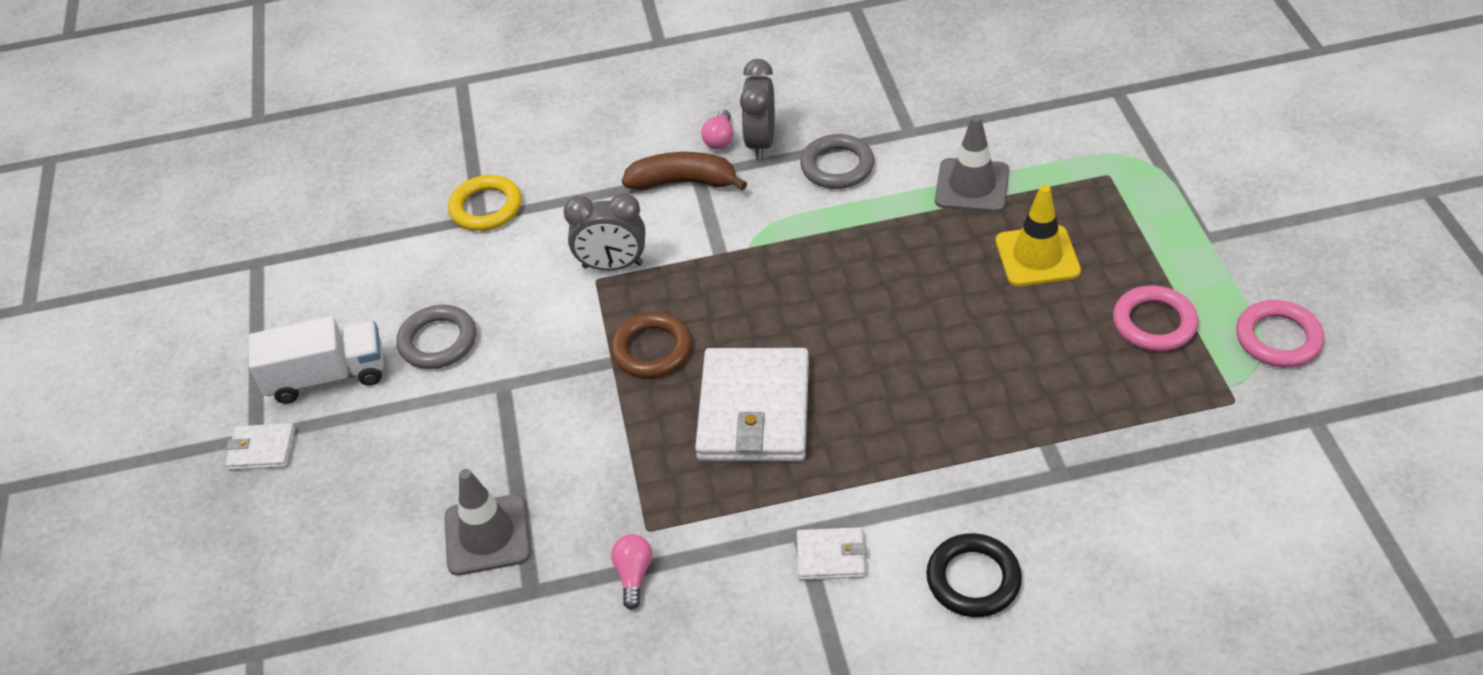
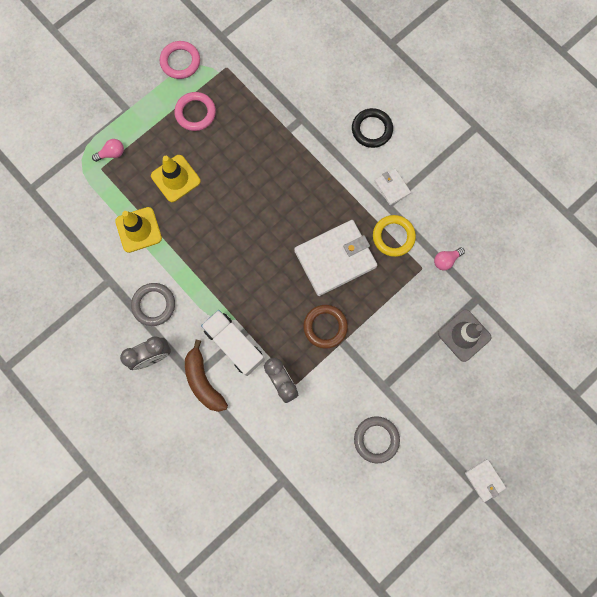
camera: 125 degrees left, 30 degrees up
(327, 376) = (427, 481): white truck -> white truck (234, 344)
(486, 207) = (274, 482): yellow ring -> yellow ring (393, 237)
(720, 139) = (160, 381): pink light bulb -> pink light bulb (112, 154)
(972, 186) = (138, 230): grey traffic cone -> yellow traffic cone

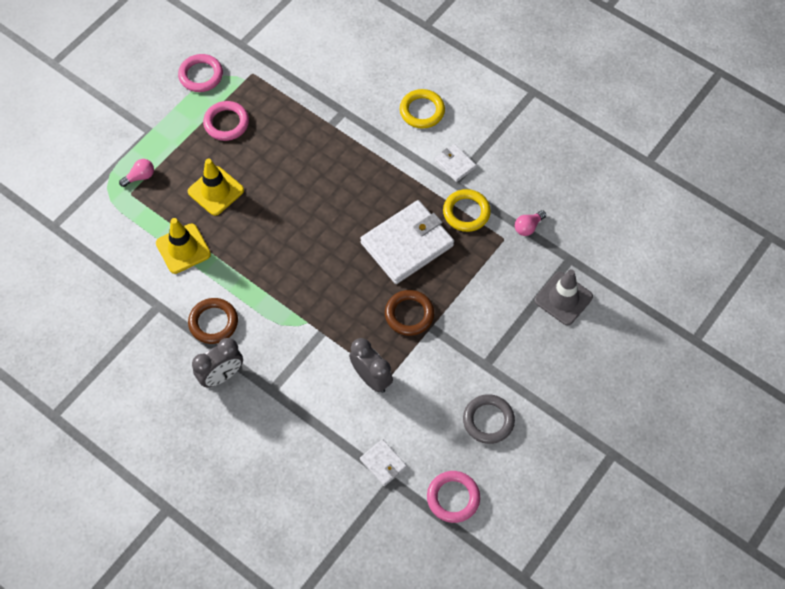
camera: 10 degrees left, 15 degrees down
(154, 305) = (213, 322): grey ring -> brown ring
(203, 381) = (283, 392): brown banana -> none
(234, 344) = (311, 349): white truck -> none
(332, 505) = (453, 498): none -> pink ring
(371, 129) = (422, 111): black ring -> yellow ring
(484, 480) = (616, 442): white wallet -> white wallet (383, 463)

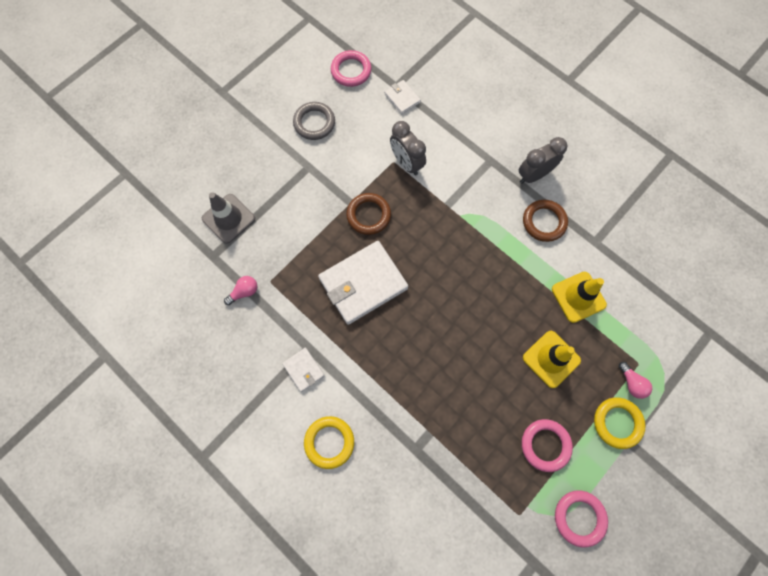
camera: 175 degrees left, 10 degrees up
(140, 177) = (631, 383): pink light bulb -> pink light bulb turned 90 degrees counterclockwise
(466, 212) = (301, 313): yellow ring -> yellow ring (617, 423)

